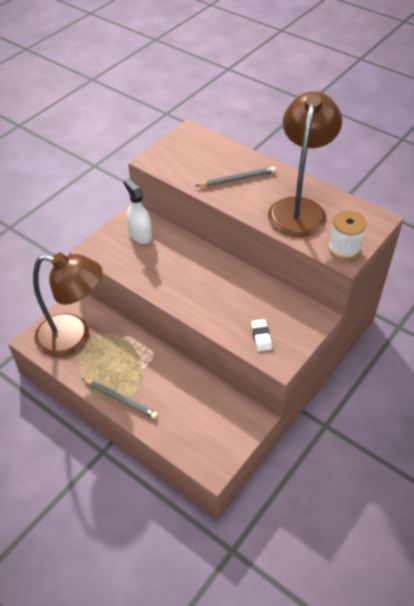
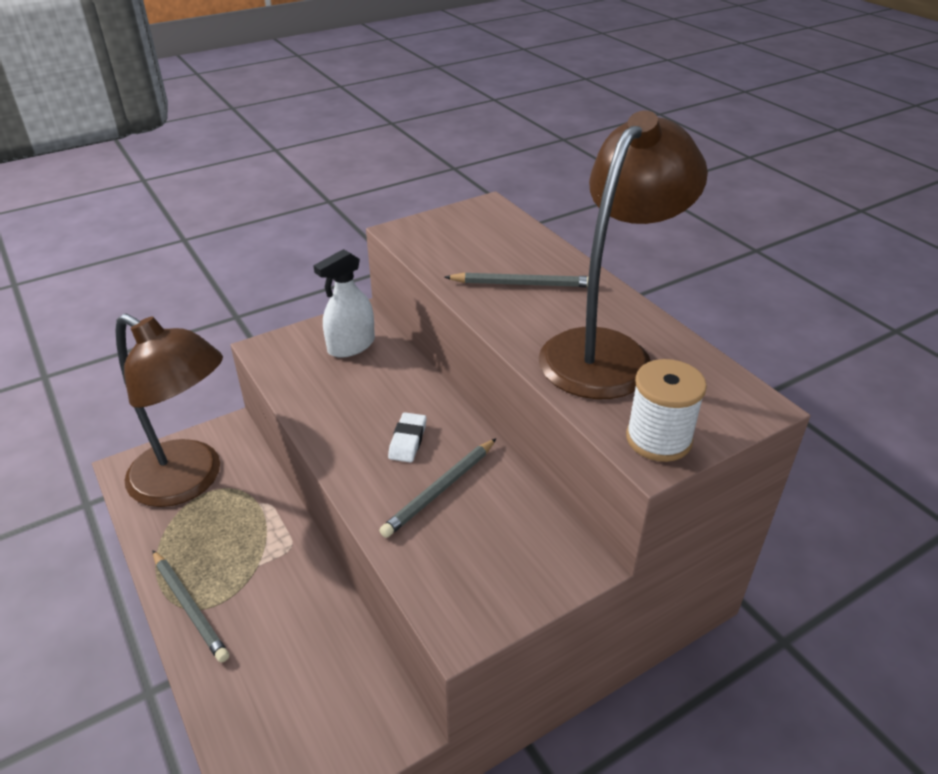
camera: 20 degrees right, 10 degrees down
(140, 235) = (351, 345): white spray bottle -> white spray bottle turned 120 degrees counterclockwise
(235, 301) = (440, 489): none -> grey pencil
(261, 337) = (450, 567): white eraser -> white eraser (408, 441)

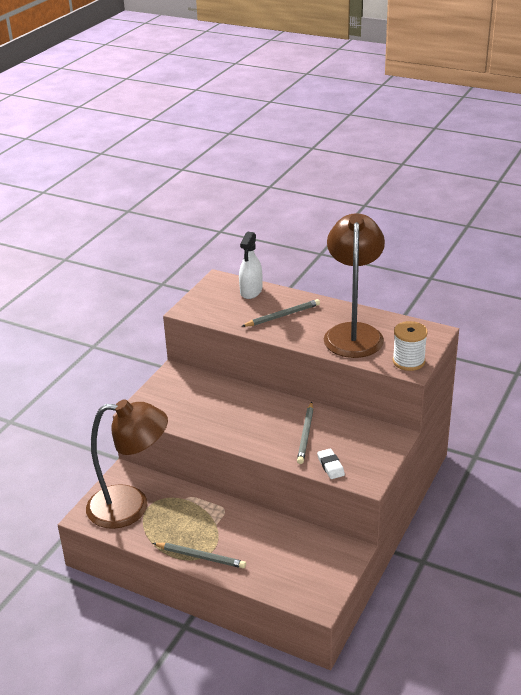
camera: 30 degrees left, 5 degrees down
(351, 345) = (186, 389): white spray bottle -> white spray bottle (251, 291)
(408, 441) = (267, 421): white eraser -> white eraser (330, 466)

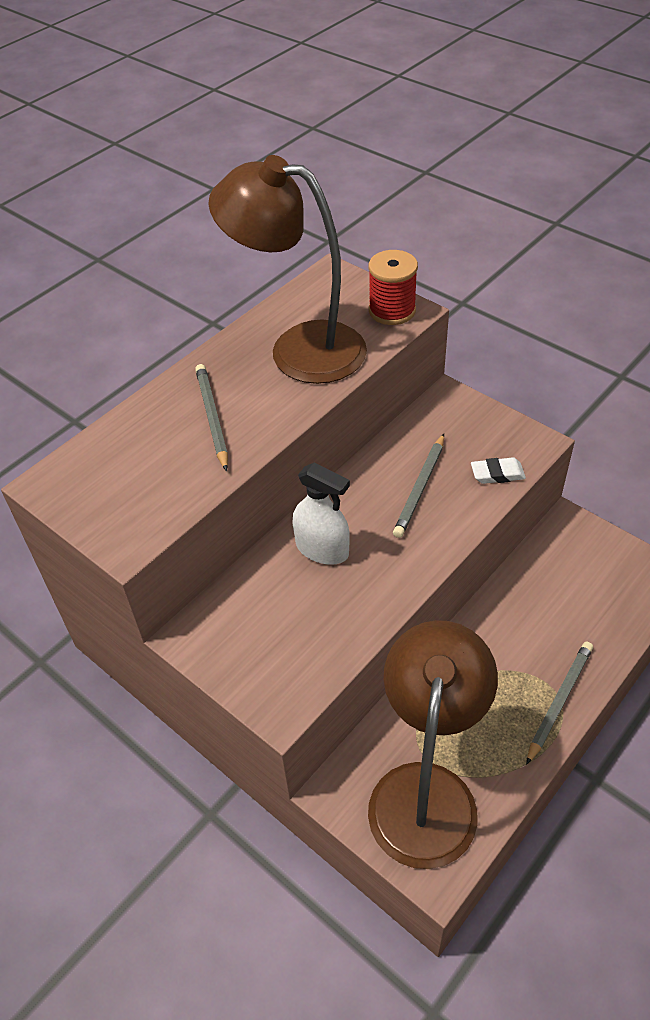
camera: 75 degrees left, 15 degrees up
(251, 291) = (114, 445): white spray bottle -> white spray bottle (322, 549)
(305, 434) = (420, 488): grey pencil -> grey pencil turned 90 degrees clockwise
(408, 361) = (392, 310): white spool -> red spool

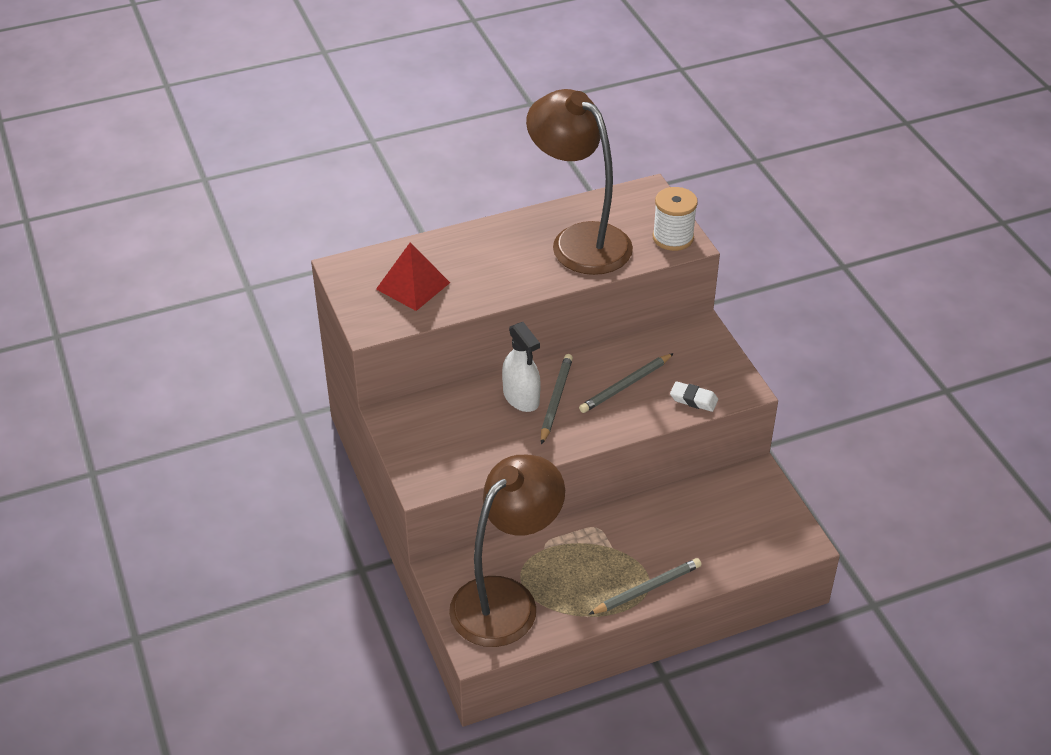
camera: 25 degrees right, 5 degrees down
(147, 471) = (413, 286): none -> red pyramid
(212, 418) = (481, 267): grey pencil -> grey pencil (556, 400)
(392, 310) = (673, 238): red spool -> white spool

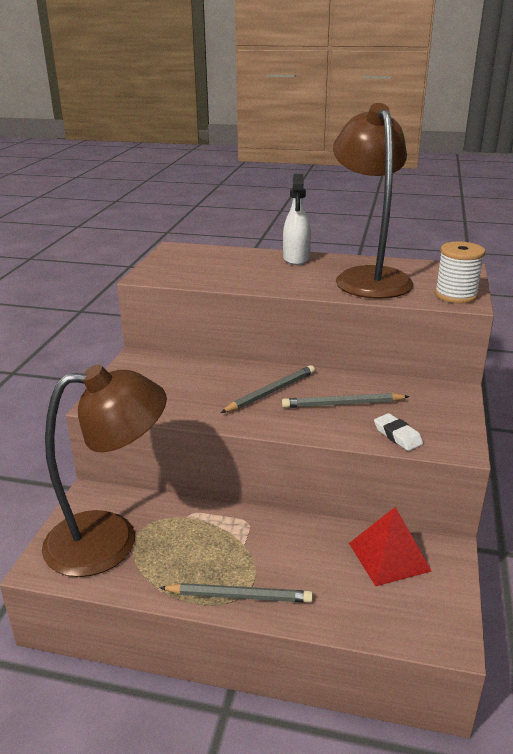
camera: 35 degrees right, 15 degrees down
(413, 286) = (207, 266): red pyramid -> red pyramid (389, 557)
(521, 397) = (245, 381): white spray bottle -> white spray bottle (296, 258)

